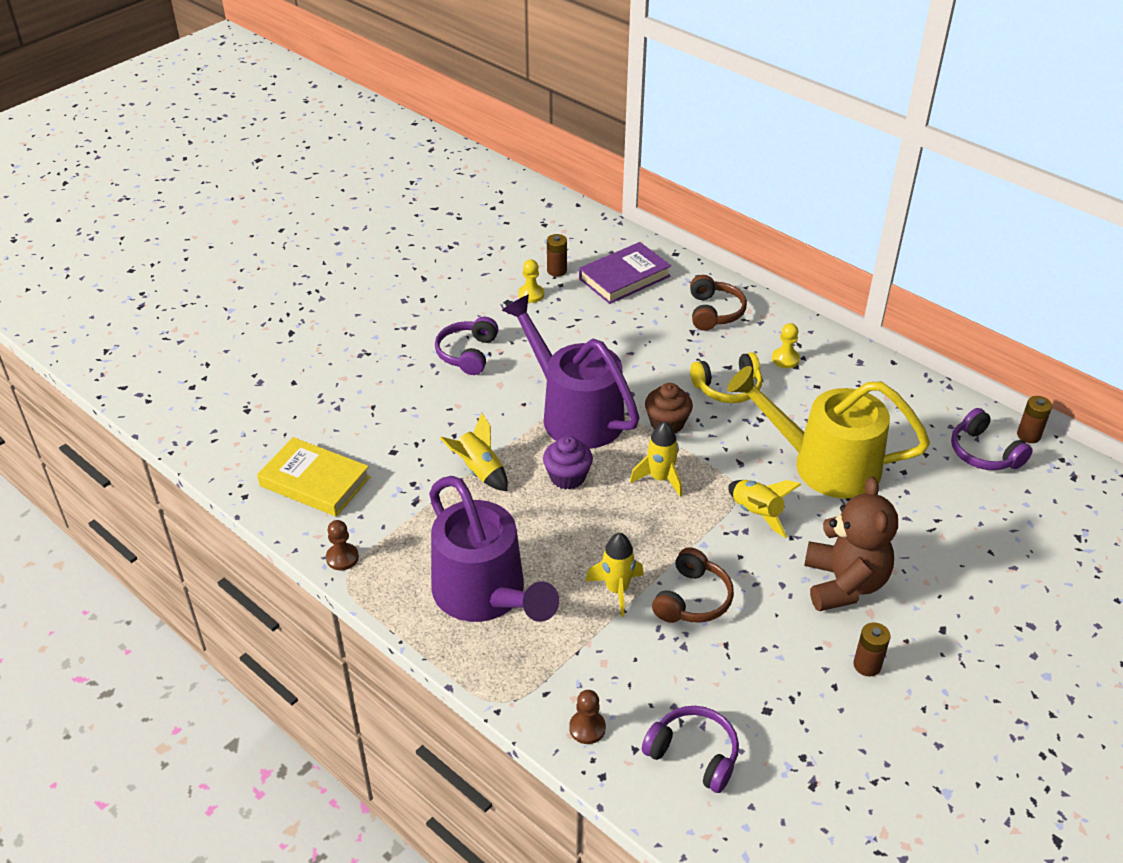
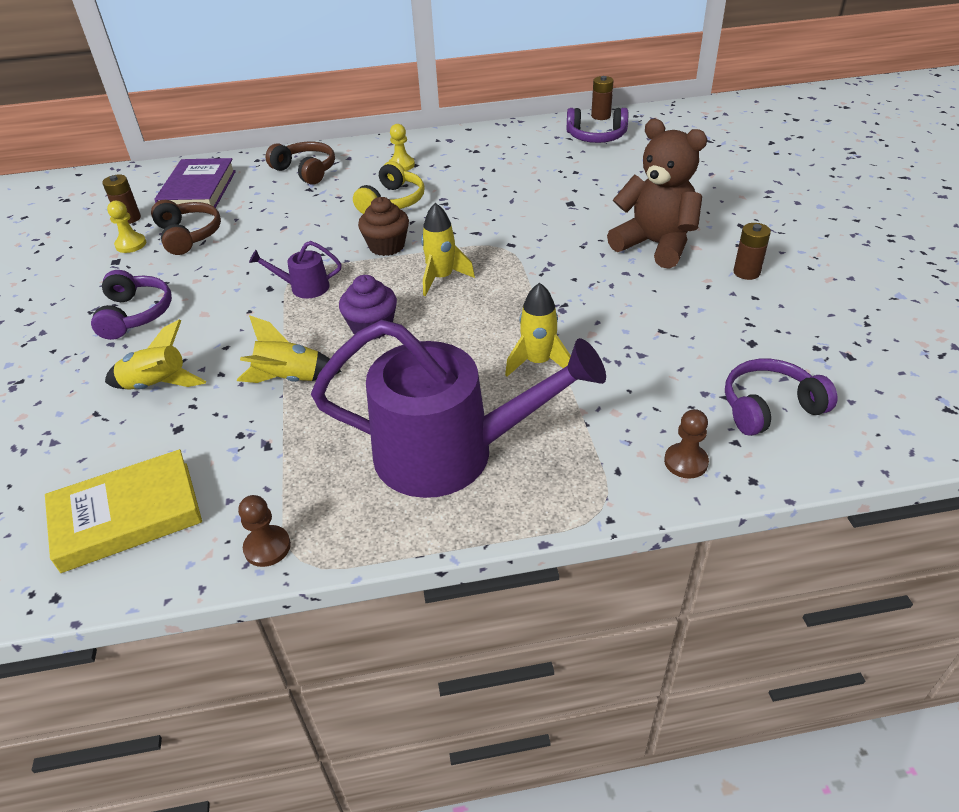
camera: 50 degrees left, 0 degrees up
(468, 354) = (135, 314): purple headphones -> purple headphones turned 150 degrees counterclockwise
(574, 413) = (304, 287): purple watering can -> purple watering can, size x0.41
(692, 599) = (594, 324): brown headphones -> brown headphones (188, 235)
(756, 513) = (539, 250): yellow rocket -> yellow rocket (157, 385)
(823, 464) = (527, 198): yellow watering can -> none

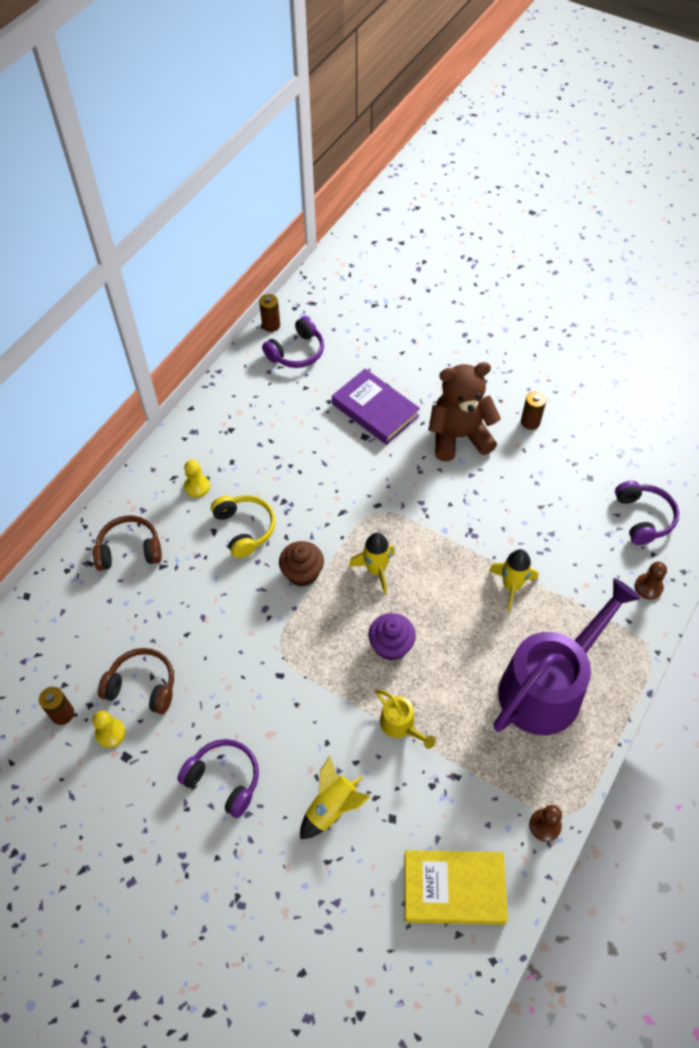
camera: 50 degrees left, 15 degrees up
(127, 516) = (454, 888): yellow book -> yellow book turned 75 degrees clockwise
(198, 191) = (73, 640): purple book -> purple book (375, 410)
(289, 379) = (401, 725): yellow rocket -> yellow watering can
(304, 287) = (302, 654): purple watering can -> none
(769, 407) = (643, 517): purple headphones -> purple headphones turned 150 degrees clockwise

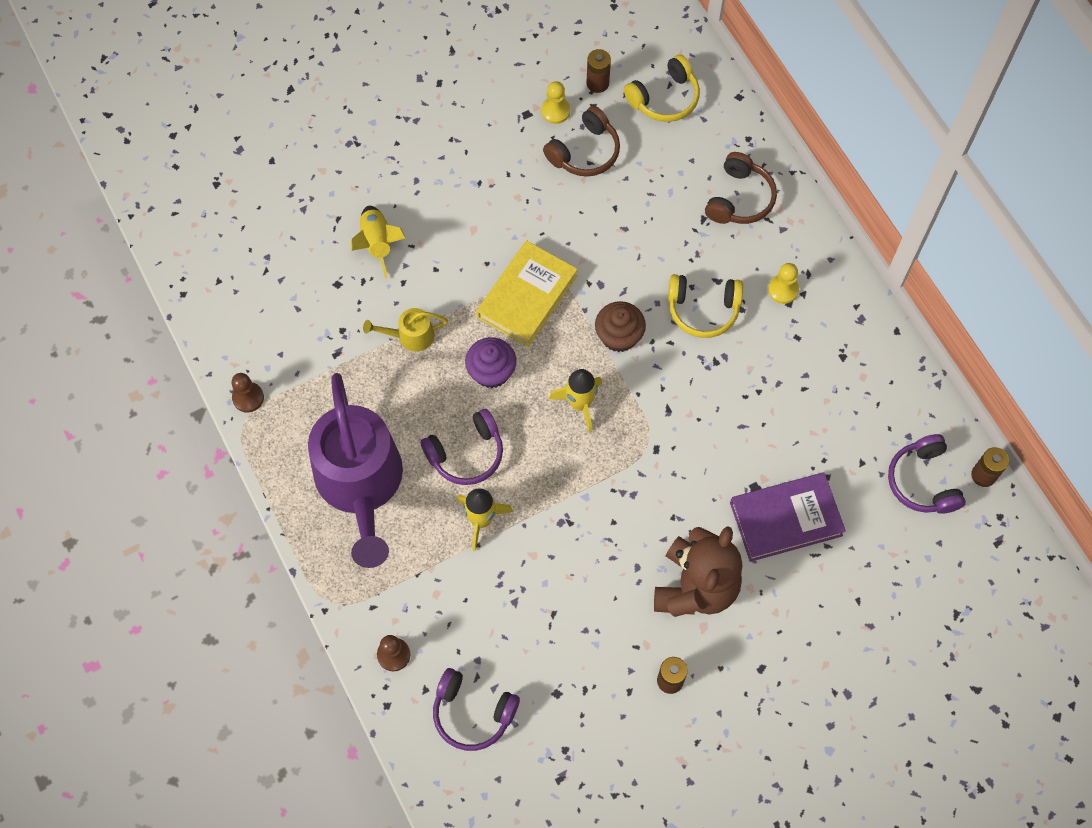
camera: 120 degrees right, 10 degrees up
(54, 651) = (664, 98): none -> yellow headphones
(224, 779) = (457, 176): purple headphones -> purple headphones (466, 453)
(454, 888) = (252, 297): yellow book -> yellow book (527, 296)

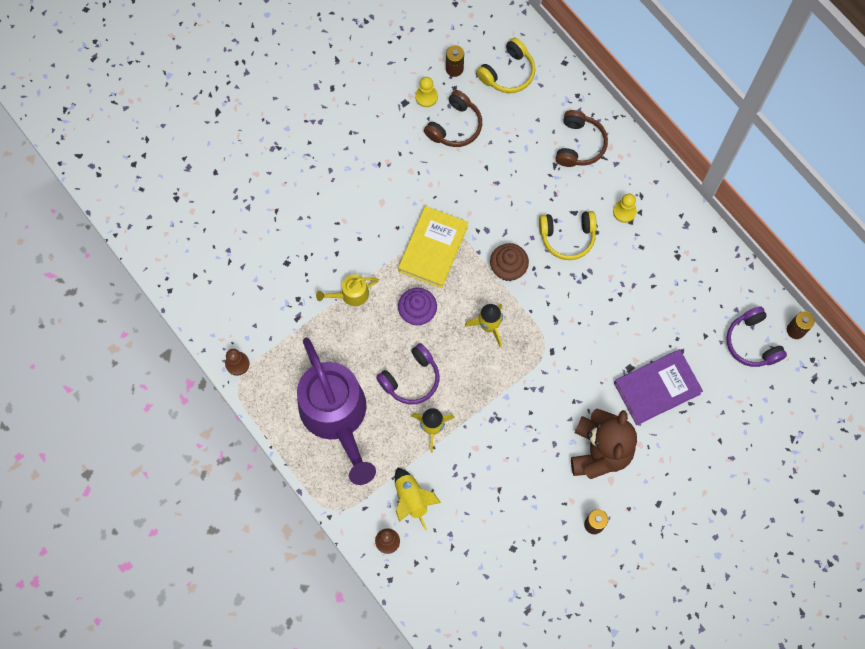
camera: 10 degrees left, 5 degrees up
(377, 244) = (311, 226): yellow rocket -> yellow rocket (411, 499)
(472, 713) = (454, 574): purple headphones -> none

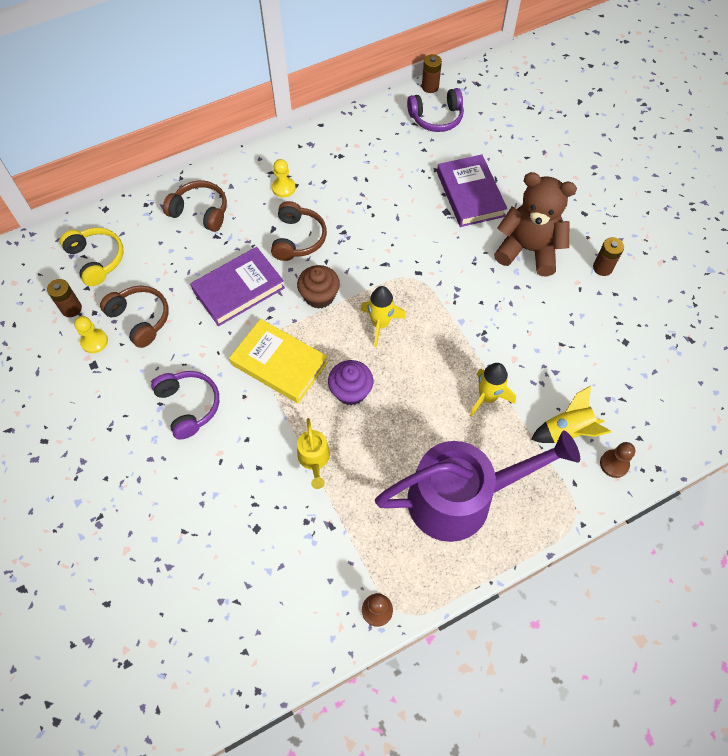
camera: 80 degrees left, 10 degrees down
(411, 379) = (428, 410): purple headphones -> purple headphones (189, 406)
(501, 198) = (238, 289): none -> purple book
(567, 237) = (298, 238): yellow headphones -> brown headphones

